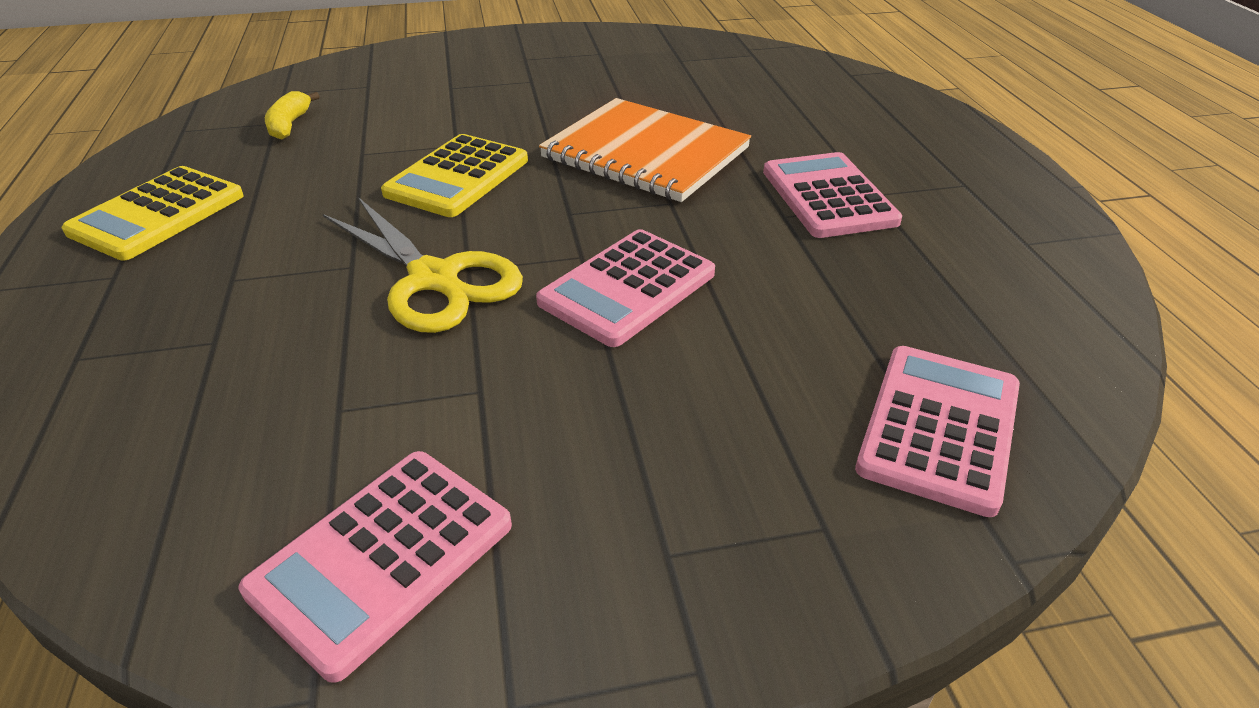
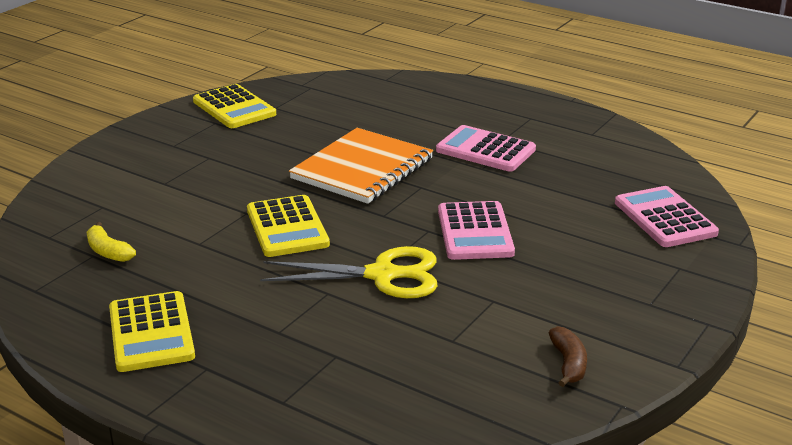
camera: 45 degrees left, 10 degrees down
(383, 558) = (568, 364): pink calculator -> brown banana
(641, 46) = (234, 108): none -> yellow calculator
(645, 153) = (362, 169): orange notebook -> orange notebook turned 45 degrees counterclockwise

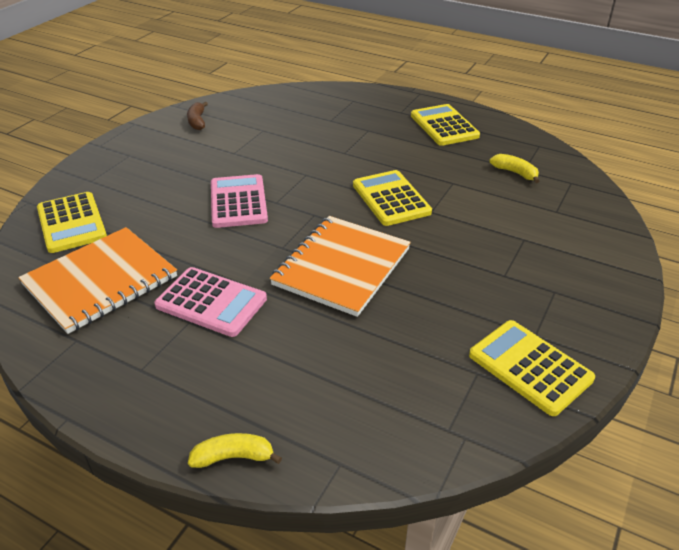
camera: 175 degrees right, 10 degrees up
(384, 275) = (308, 165): yellow scissors -> none
(453, 83) = (233, 457): none -> yellow banana
(596, 168) = (100, 281): none -> orange notebook
(664, 218) = (72, 223): pink calculator -> yellow calculator

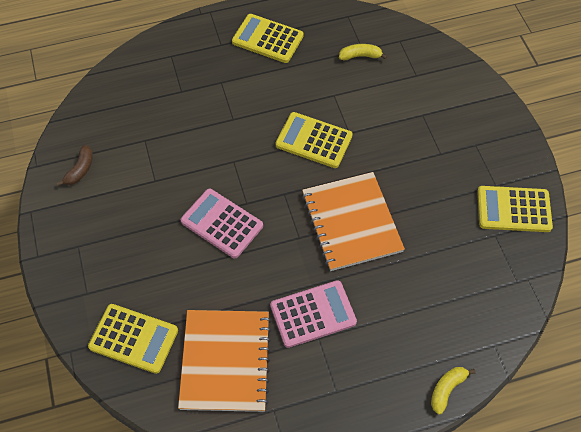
camera: 45 degrees left, 20 degrees up
(197, 121) = (80, 170): brown banana -> brown banana turned 105 degrees counterclockwise

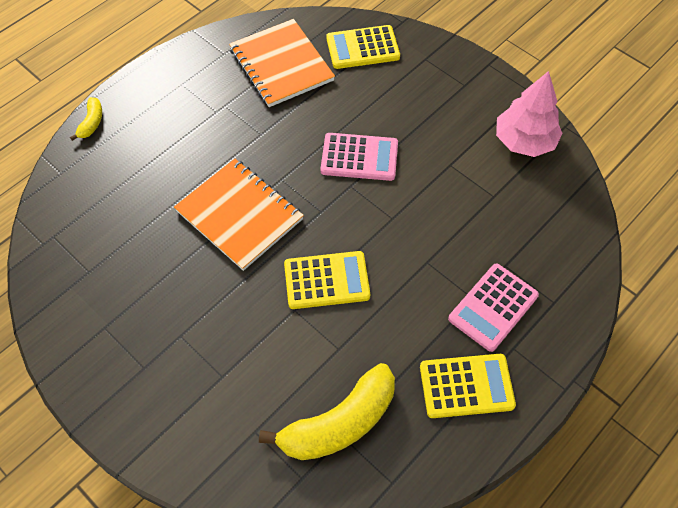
camera: 150 degrees right, 0 degrees up
(80, 170) = (524, 141): brown banana -> pink tree
(313, 314) = (231, 125): pink calculator -> pink calculator (493, 307)
(360, 56) = (339, 423): yellow banana -> yellow banana, size x2.18
(513, 210) = (76, 308): yellow calculator -> none

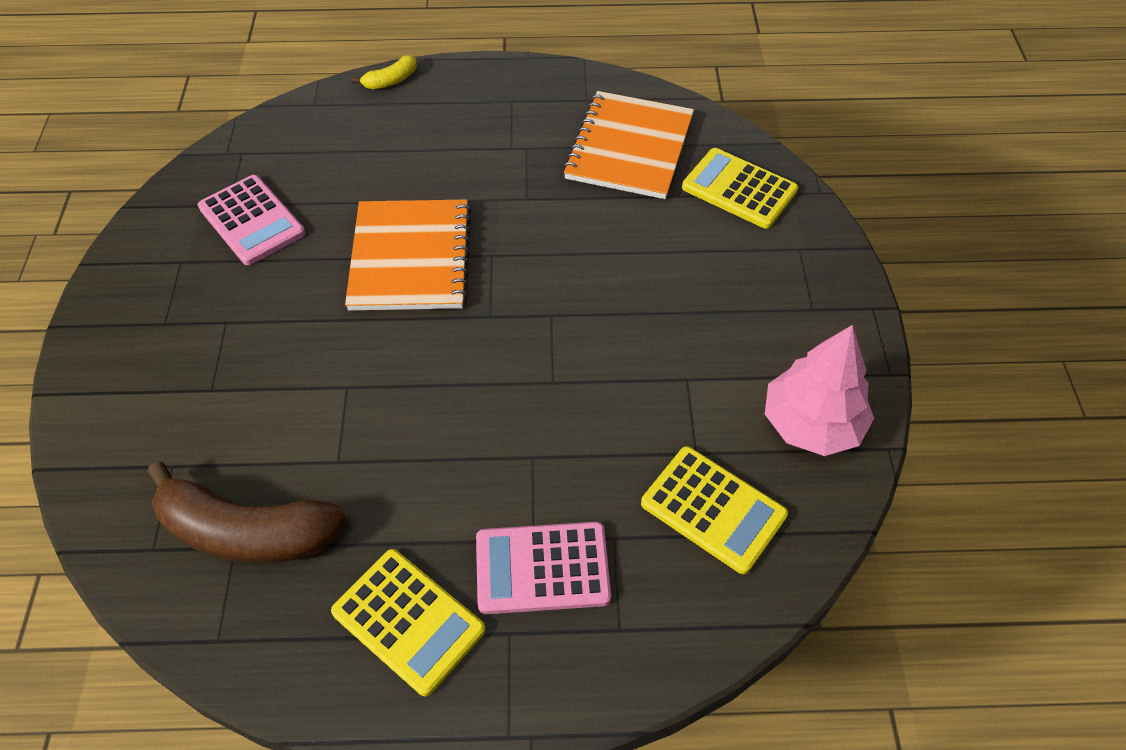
camera: 45 degrees right, 5 degrees down
(326, 280) = (410, 386): yellow calculator -> yellow calculator (713, 509)
(339, 423) = (247, 531): yellow banana -> brown banana
(359, 157) = (595, 294): pink calculator -> pink calculator (252, 220)

